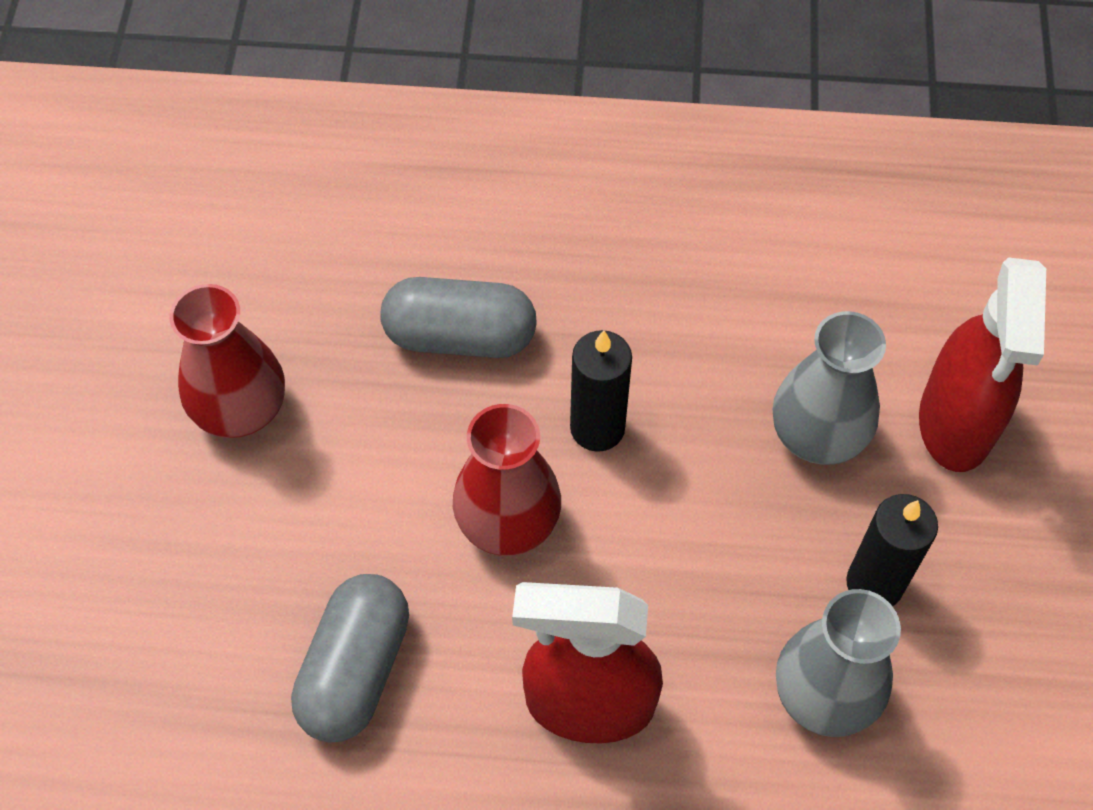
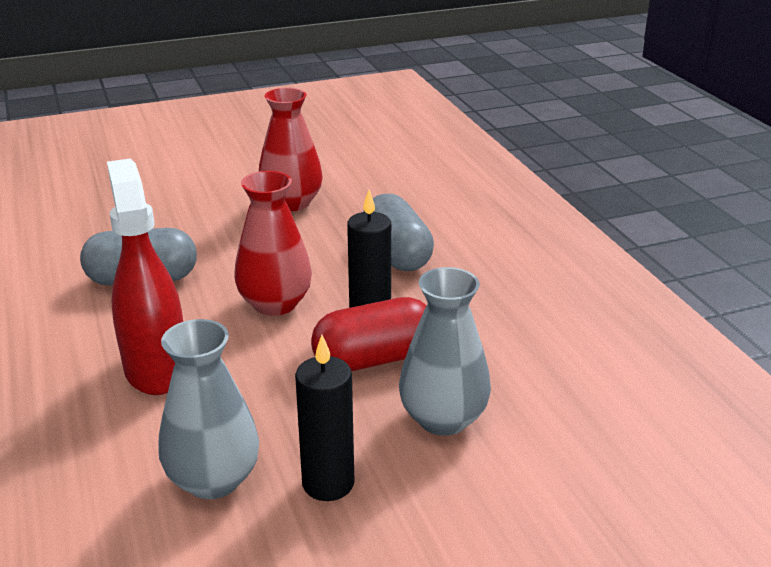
camera: 65 degrees right, 30 degrees down
(681, 456) = (374, 359): none -> red capsule
(955, 423) = (516, 495): red spray bottle -> none

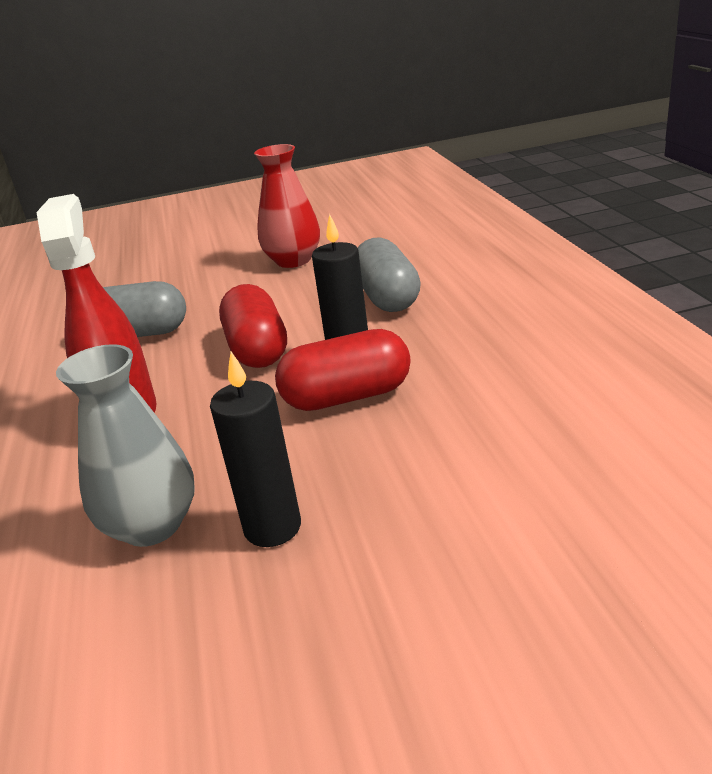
camera: 10 degrees right, 0 degrees up
(275, 304) = (257, 349): red vase -> red capsule
(443, 419) = (411, 455): grey vase -> none

